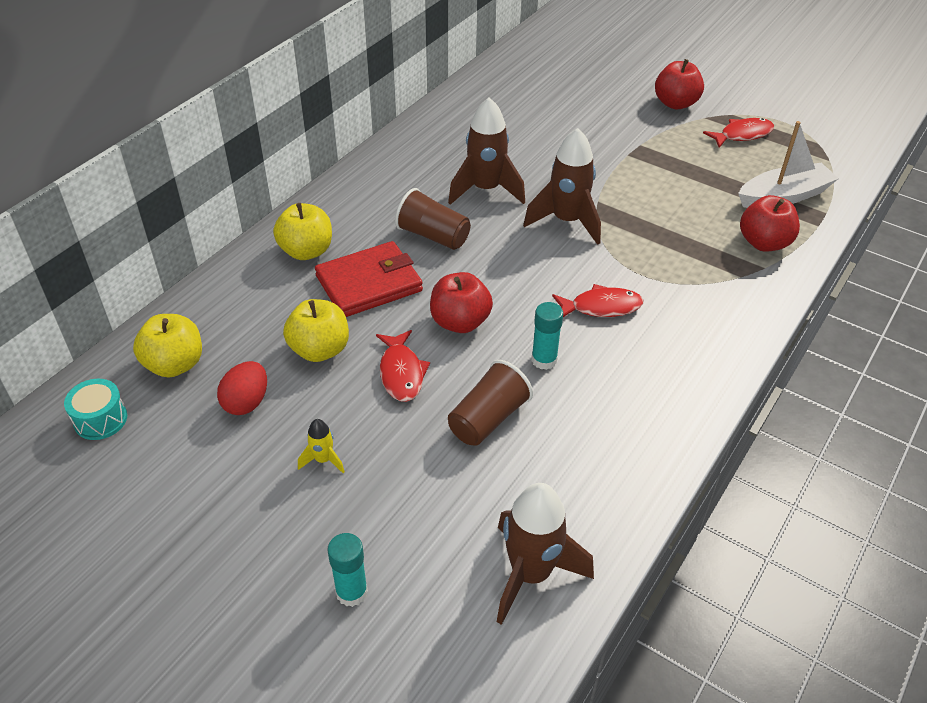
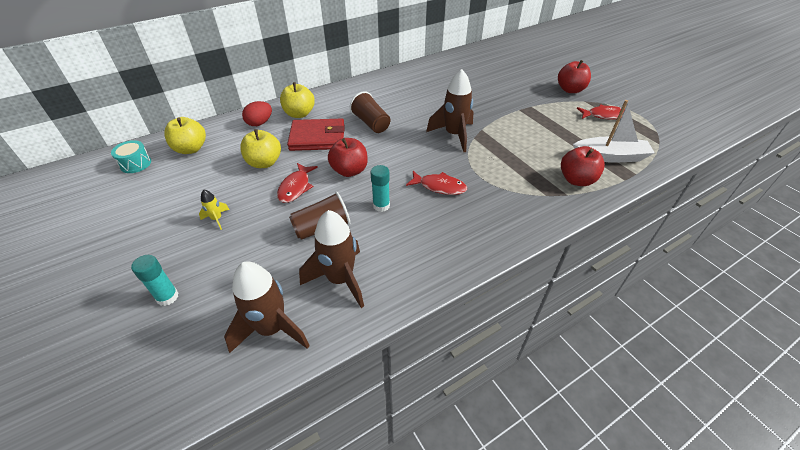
camera: 25 degrees right, 0 degrees up
(246, 402) = (206, 177): red egg -> red egg (260, 123)
(485, 190) = (419, 108): brown rocket -> brown rocket (340, 279)

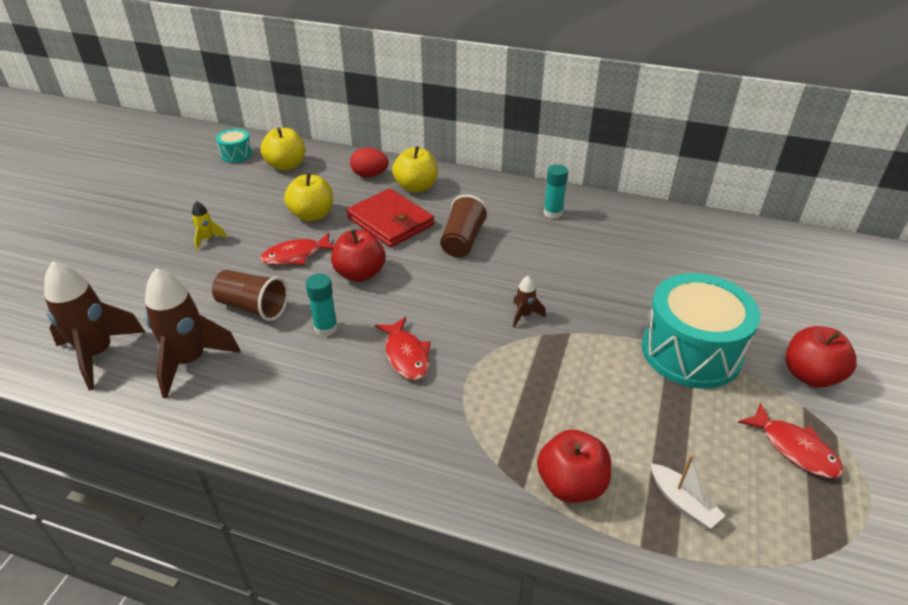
camera: 50 degrees right, 5 degrees down
(167, 297) = (95, 274): turquoise glue stick -> turquoise glue stick (553, 213)
(454, 135) = (524, 315): brown rocket -> brown rocket, size x0.46
(529, 107) = (691, 351): none -> turquoise drum
(610, 156) = (683, 503): white boat -> white boat, size x0.57

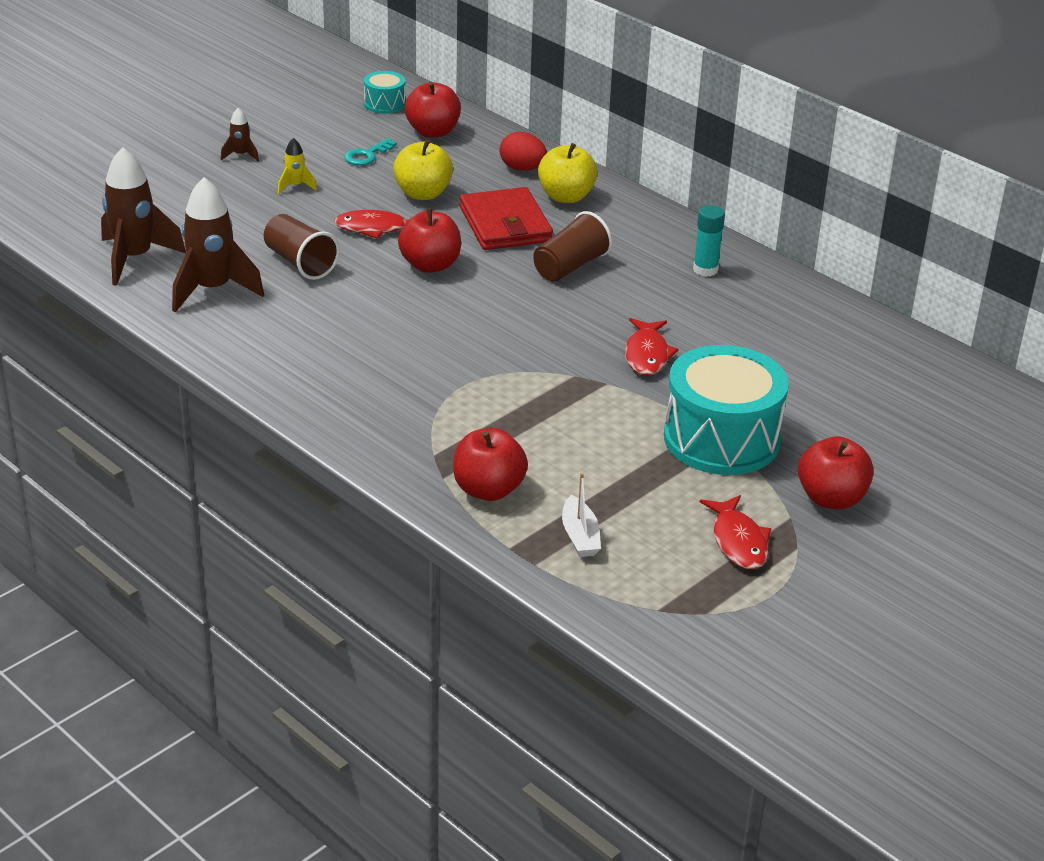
camera: 25 degrees right, 5 degrees down
(249, 197) = (367, 155): none -> turquoise key
(286, 166) = (433, 132): yellow apple -> red apple
(326, 328) = (358, 302): turquoise glue stick -> none
(406, 355) = (419, 349): red fish -> red fish (647, 354)
(524, 315) = (572, 354): brown rocket -> brown rocket (241, 155)

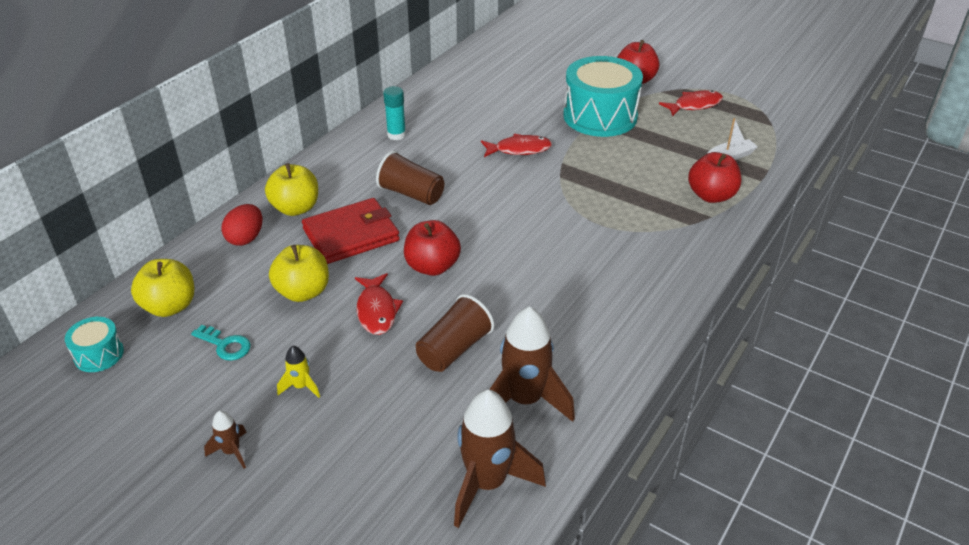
camera: 100 degrees left, 5 degrees up
(433, 132) = (170, 306): red apple -> yellow apple

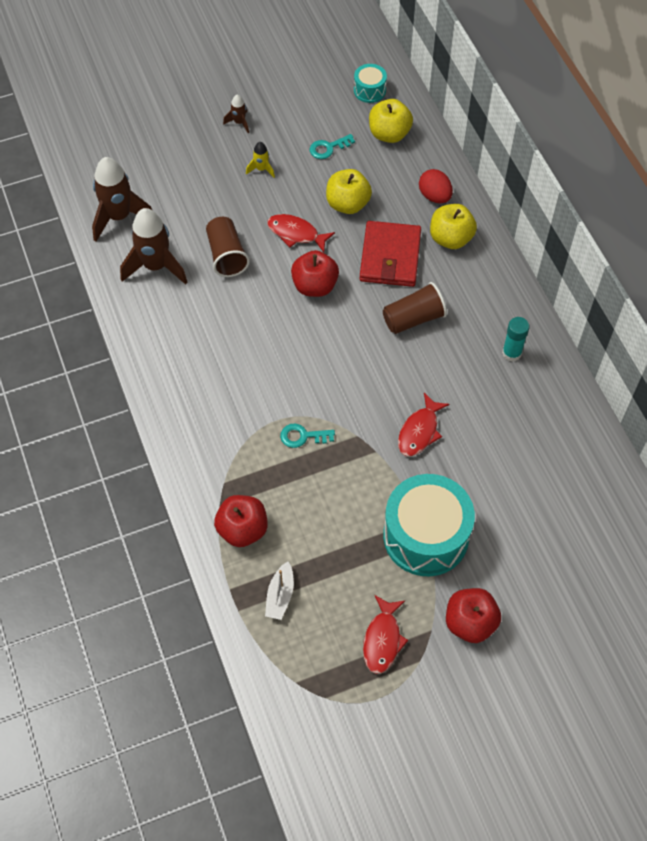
camera: 125 degrees right, 20 degrees up
(595, 203) = (302, 436): none -> turquoise key

